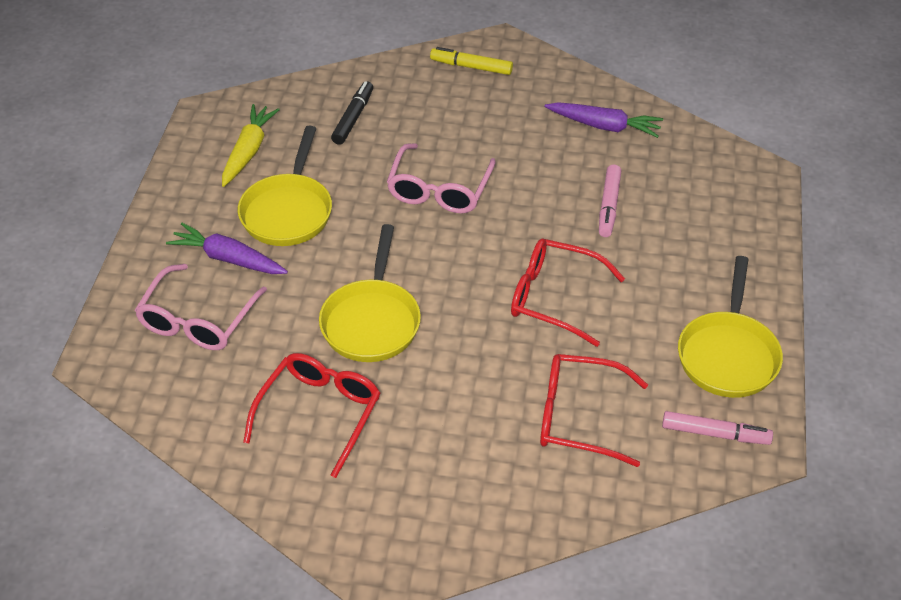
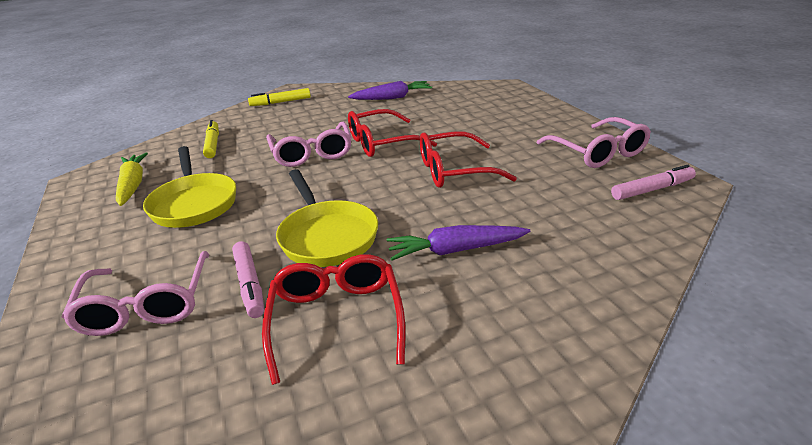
camera: 30 degrees left, 15 degrees down
(228, 259) = (154, 250): purple carrot -> purple carrot (456, 250)
(353, 118) = (213, 144): black marker -> yellow marker
(577, 417) = (554, 221): red glasses -> red glasses (381, 143)
(609, 206) = (436, 123): pink marker -> pink marker (249, 284)
(728, 355) = (598, 153): yellow pan -> pink glasses

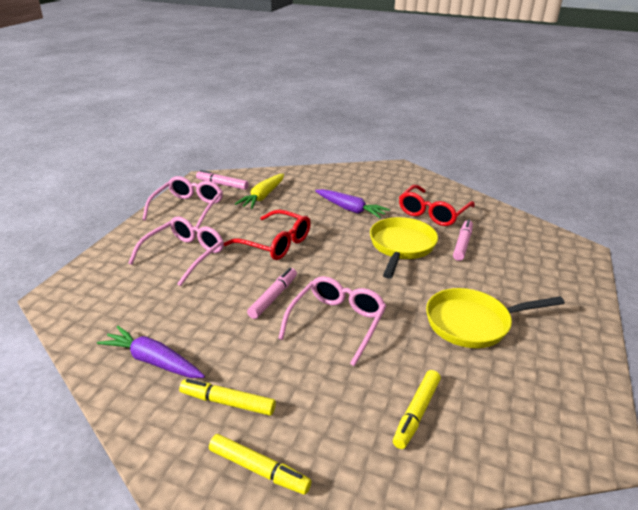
camera: 140 degrees left, 0 degrees up
(132, 185) = (528, 388): yellow carrot -> yellow carrot (263, 196)
(146, 306) = (523, 261): pink glasses -> pink glasses (185, 255)
(194, 203) = (473, 323): yellow pan -> yellow pan turned 120 degrees counterclockwise
(327, 106) = (227, 402): none -> yellow marker
(381, 143) = (273, 297): red glasses -> pink marker

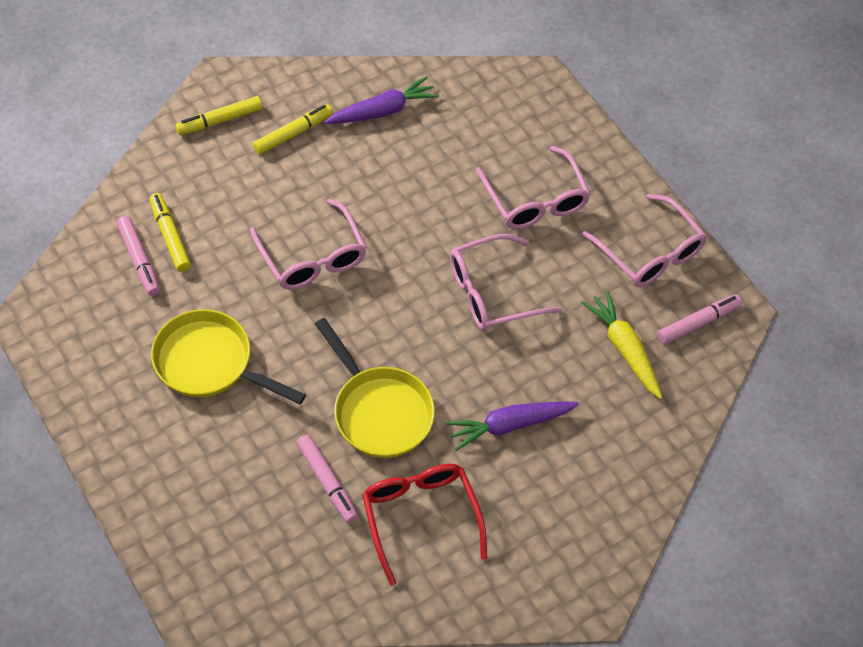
camera: 125 degrees right, 25 degrees up
(273, 297) = (394, 233): pink marker -> pink marker (139, 260)
(276, 244) = (491, 293): red glasses -> pink glasses
(473, 323) = (209, 363): yellow pan -> yellow pan turned 90 degrees counterclockwise

